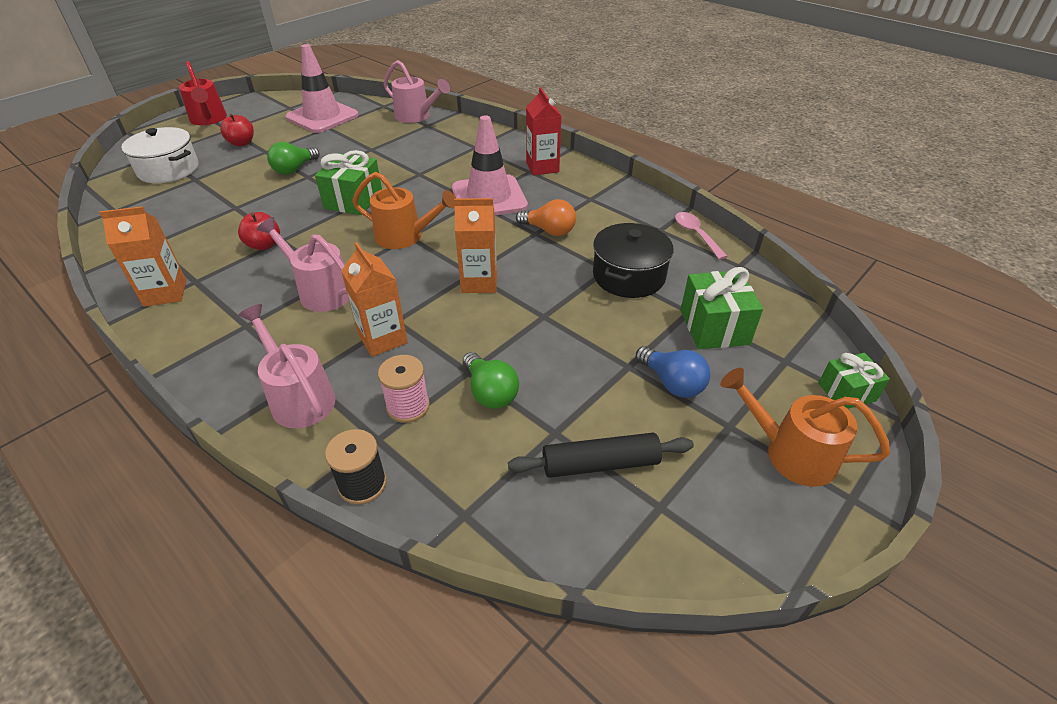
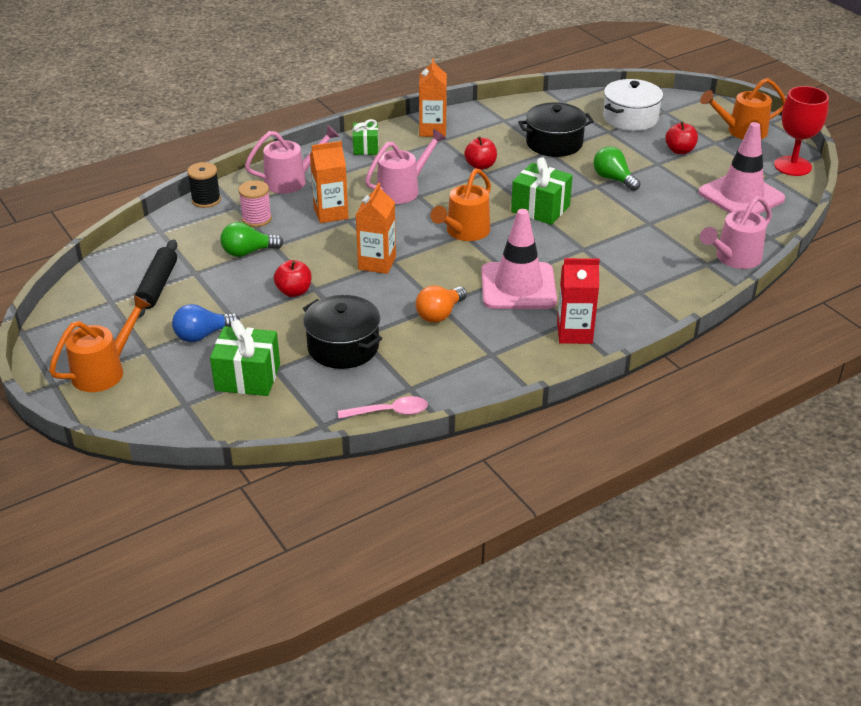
camera: 105 degrees right, 5 degrees down
(209, 120) = (741, 131): red watering can -> orange watering can
(216, 206) = (554, 143): none -> black pot
(273, 100) = (792, 166): none -> red goblet
(556, 330) = (294, 291): none -> red apple
(846, 392) = (132, 425): green gift -> green gift (365, 148)

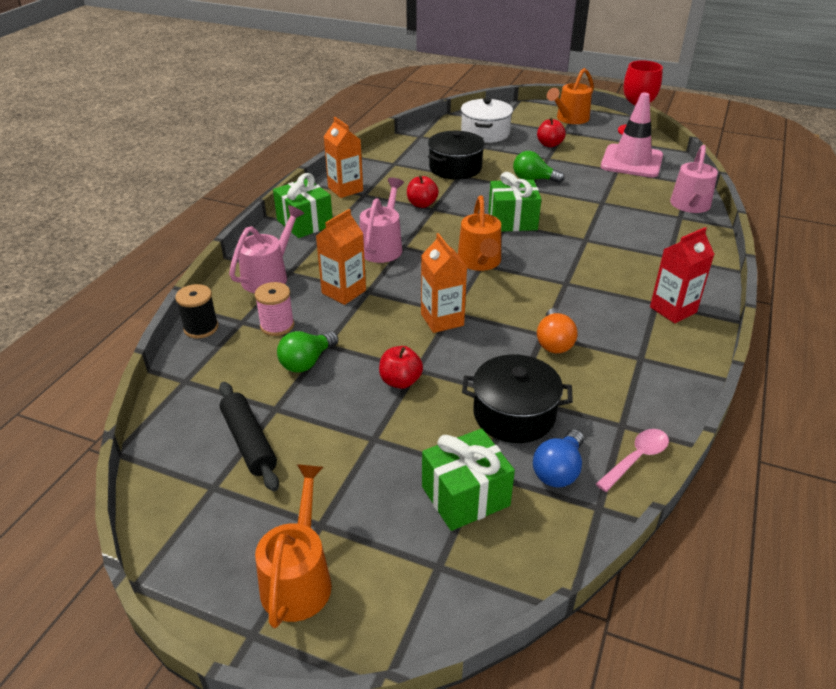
camera: 35 degrees left, 0 degrees up
(202, 335) = (363, 473): blue light bulb -> blue light bulb (558, 470)
(365, 148) = (304, 223): green gift -> green gift, size x1.58
(518, 286) = (581, 290): pink traffic cone -> none

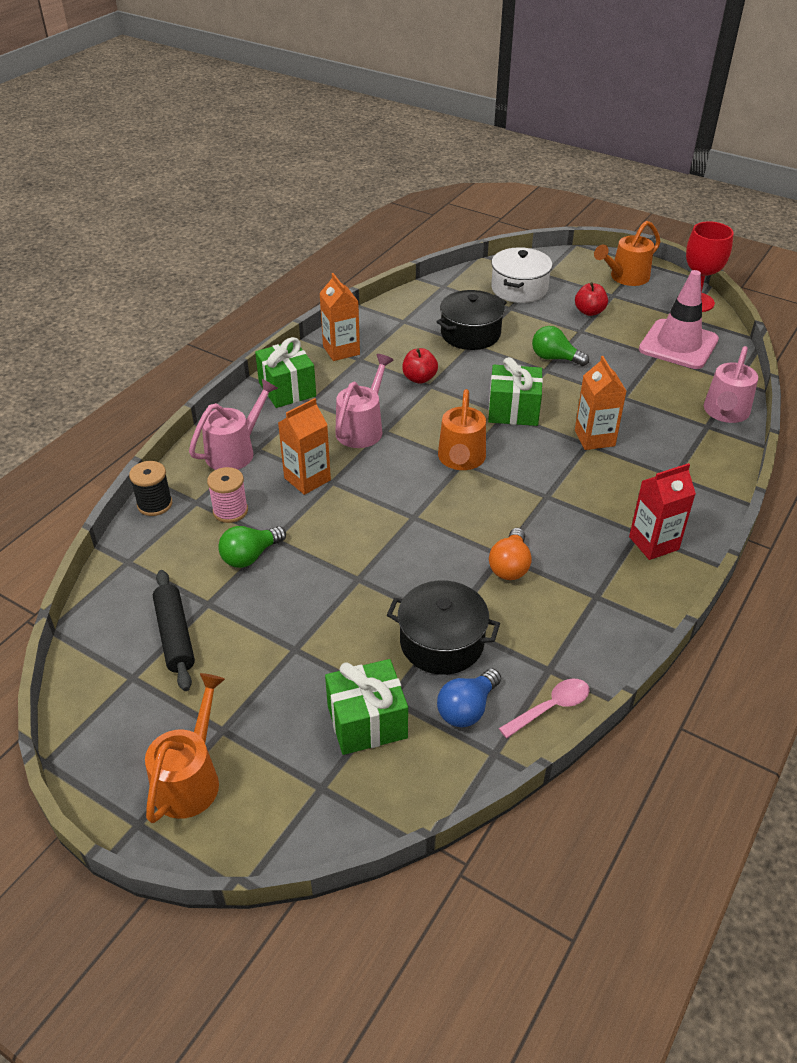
camera: 10 degrees right, 5 degrees up
(400, 381) = (338, 590): red apple -> none
(442, 320) = (400, 525): orange carton -> orange carton (594, 438)

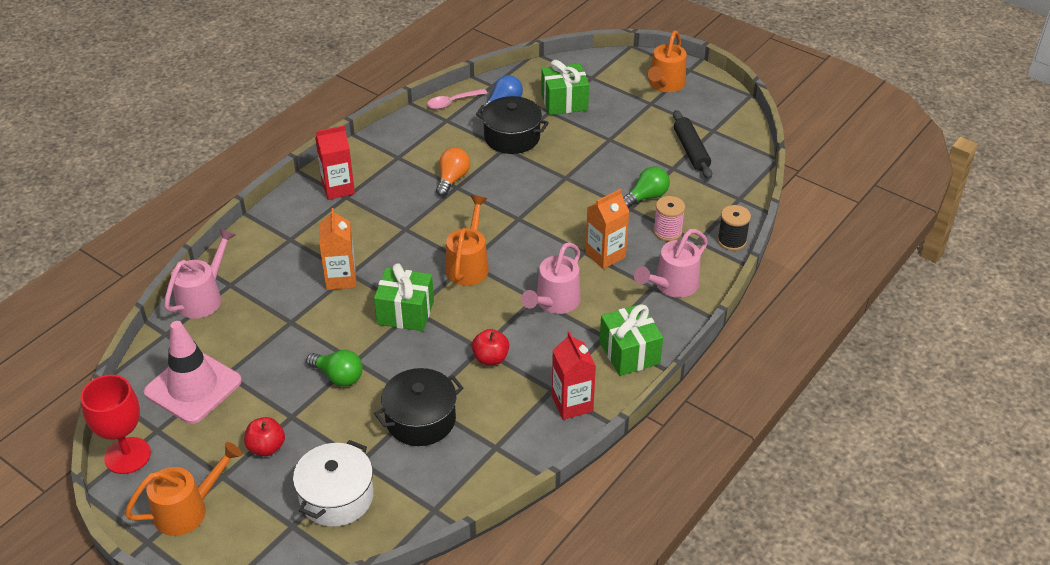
camera: 175 degrees left, 0 degrees up
(341, 350) = (572, 404): orange carton -> red carton

